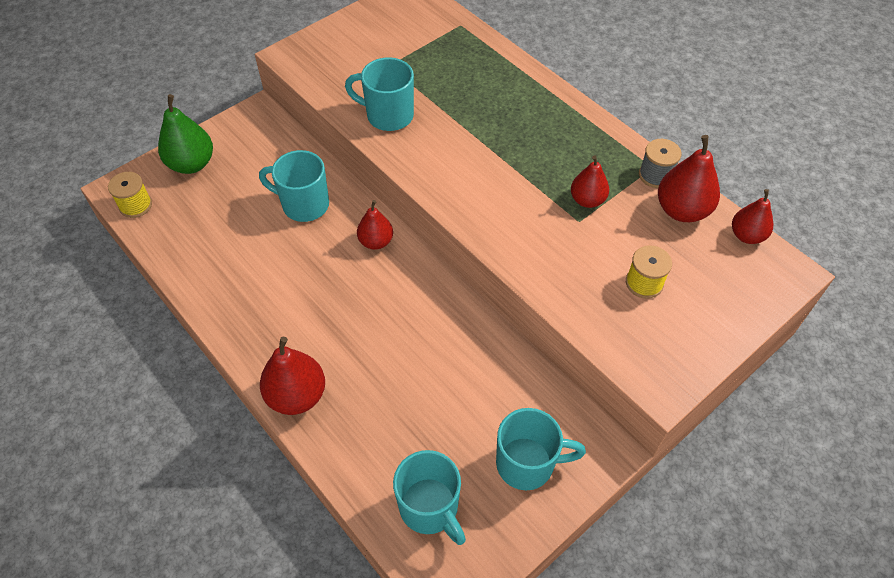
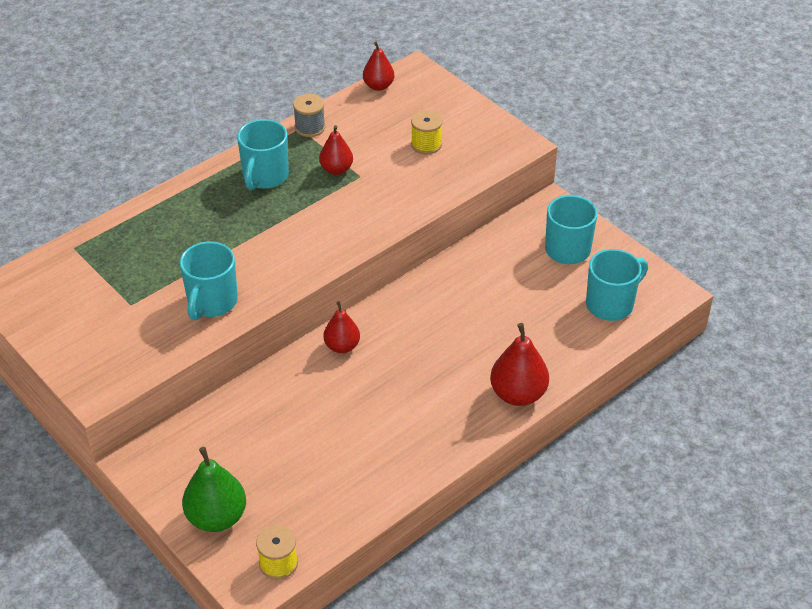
camera: 90 degrees left, 10 degrees down
(304, 205) = (289, 407): turquoise mug -> turquoise mug (265, 176)
(682, 210) = (350, 117): red pear -> none

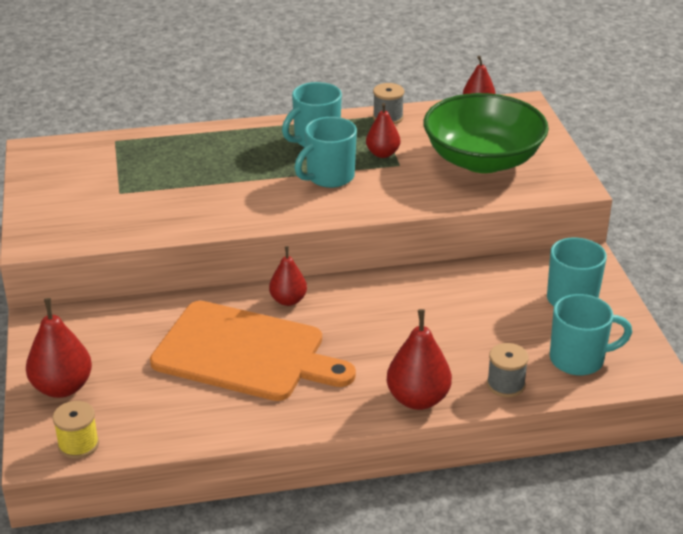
camera: 30 degrees right, 10 degrees down
(211, 302) = (184, 213): turquoise mug -> turquoise mug (329, 177)
(217, 517) = (62, 387): green pear -> red pear
(347, 413) = (245, 353): none -> orange cutting board
(426, 144) = (482, 160): yellow spool -> green bowl
(574, 351) = (505, 384): none -> grey spool

